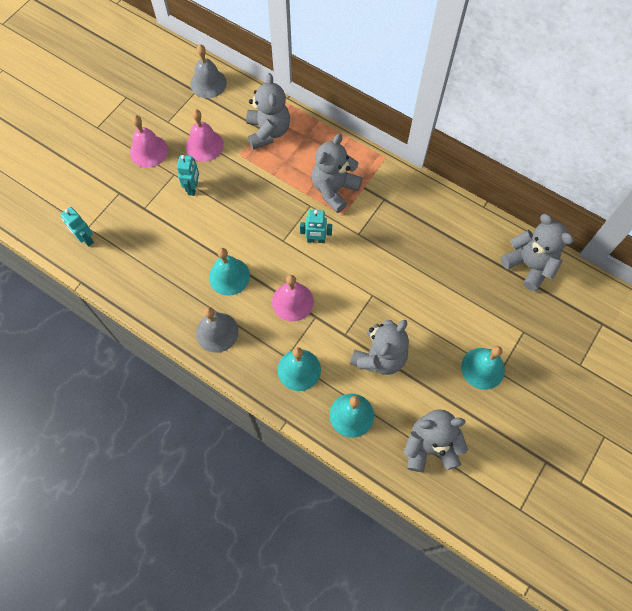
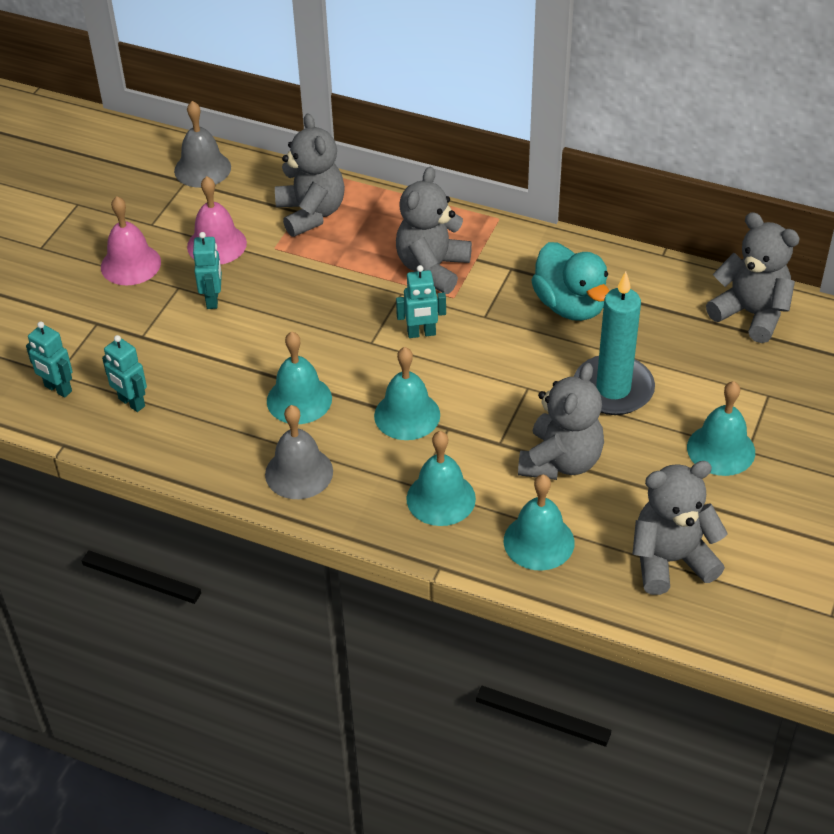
camera: 10 degrees left, 20 degrees down
(127, 258) = (131, 403): none -> turquoise robot
(292, 301) = (407, 415): pink bell -> turquoise bell
(414, 236) = (570, 305): none -> turquoise duck
(426, 307) = (613, 389): none -> turquoise candle

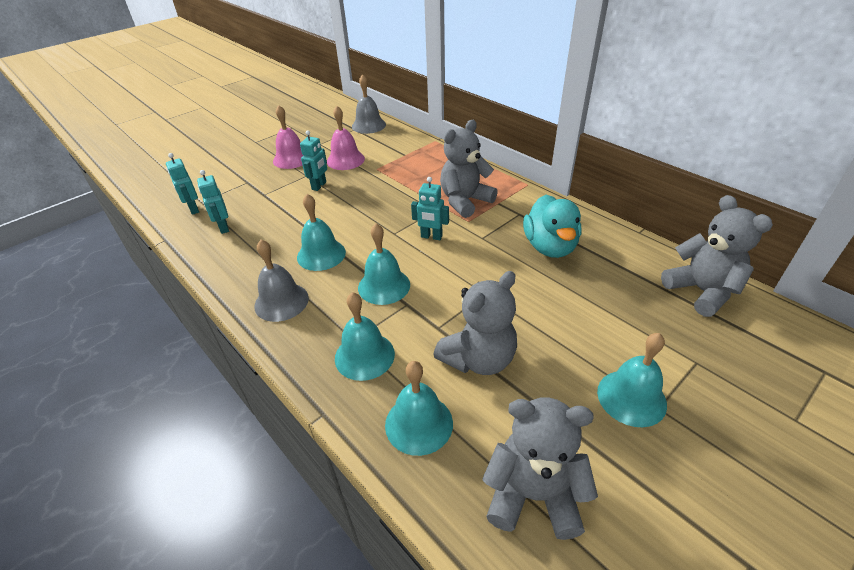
camera: 25 degrees right, 5 degrees down
(311, 213) = (411, 157): grey teddy bear -> none
(613, 389) = (554, 315): turquoise candle -> none

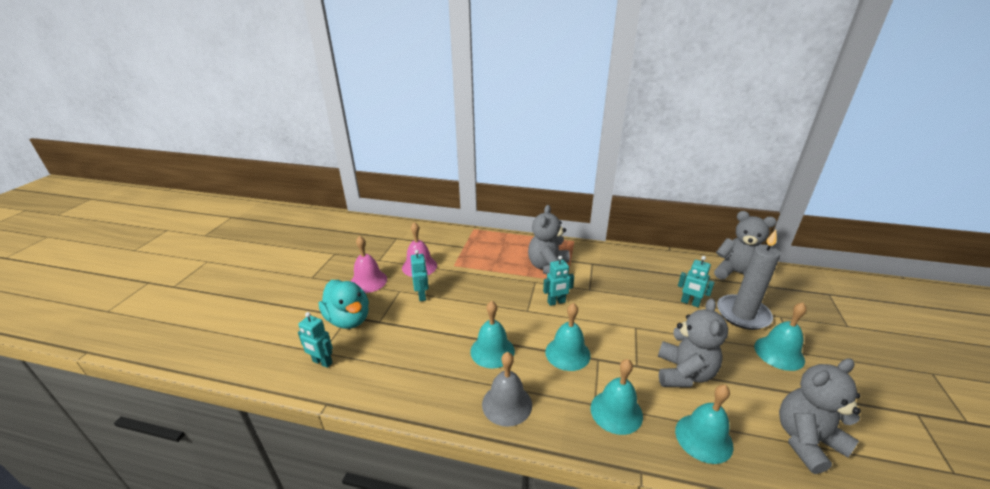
camera: 35 degrees left, 10 degrees down
(223, 227) = (376, 366): turquoise robot -> turquoise robot (690, 303)
(368, 125) = (405, 232): grey bell -> none
(550, 247) = (635, 279): turquoise duck -> turquoise duck (348, 319)
(641, 337) = (742, 314): none -> grey candle

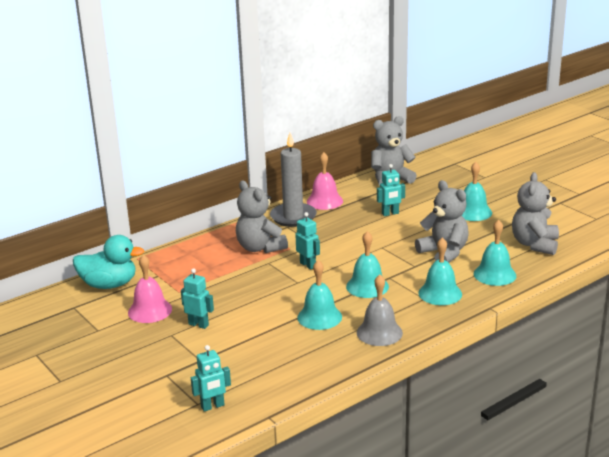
camera: 50 degrees left, 5 degrees down
(348, 319) = (172, 376): turquoise duck -> turquoise duck (109, 285)
(368, 281) = (126, 347): pink bell -> pink bell (324, 201)
(556, 302) = (308, 265): turquoise robot -> turquoise robot turned 60 degrees counterclockwise
(742, 314) = (428, 202): grey candle -> grey candle (293, 217)

